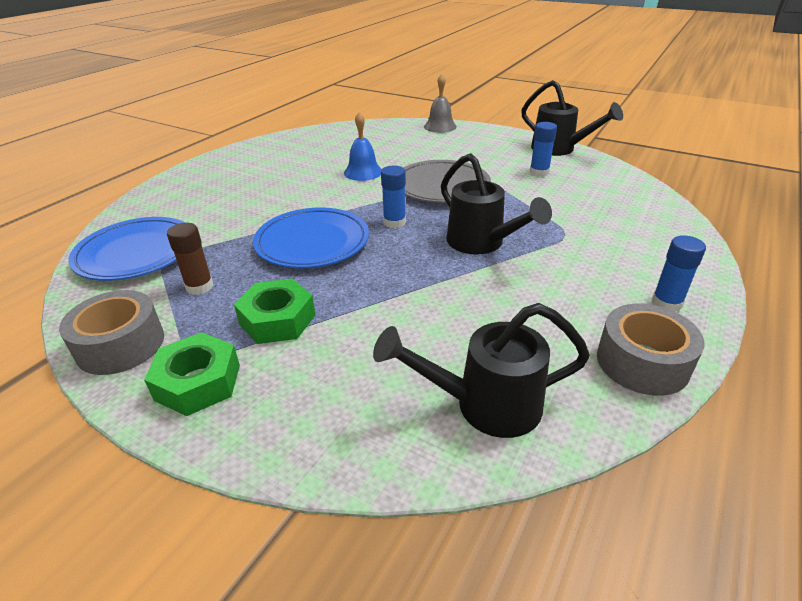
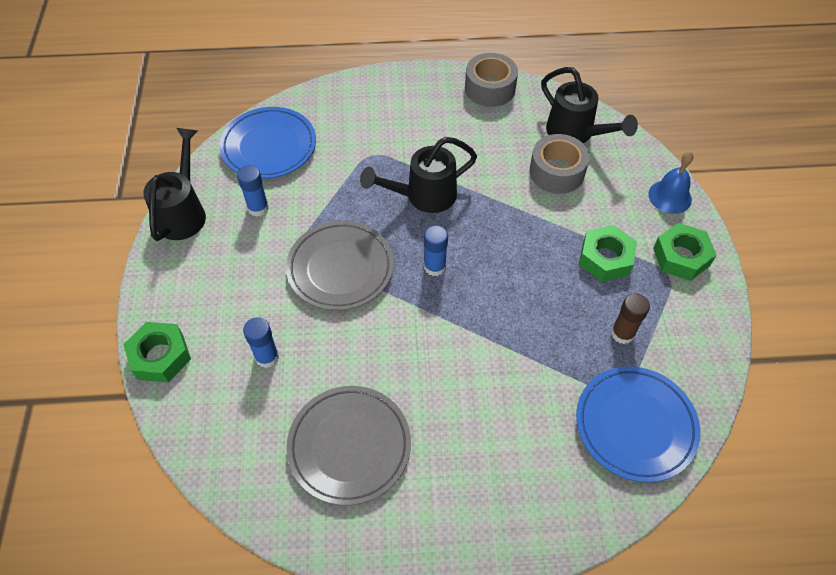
camera: 125 degrees left, 20 degrees up
(120, 345) = (704, 324): grey tape -> grey tape (556, 172)
(306, 157) = (349, 446): none -> grey plate
(312, 243) = (510, 303): blue plate -> blue plate (269, 146)
(363, 172) = (352, 355): blue bell -> blue bell (670, 196)
(440, 126) = (160, 356): grey bell -> green nut
(481, 243) = (423, 196): black watering can -> black watering can turned 135 degrees counterclockwise
(666, 303) = (424, 89): blue glue stick -> blue glue stick (267, 357)

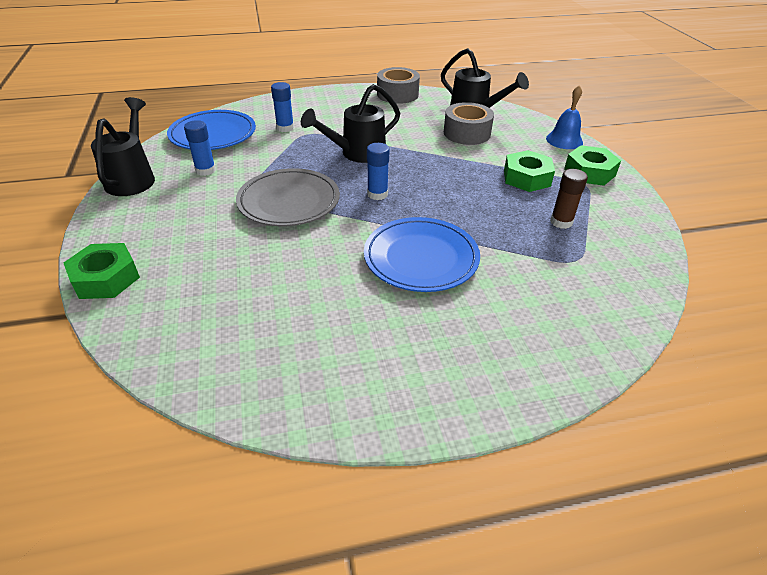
camera: 10 degrees left, 15 degrees down
(267, 357) = (222, 268): blue glue stick -> blue glue stick (285, 128)
(349, 446) = (319, 328): grey plate -> none
(635, 425) = (600, 282): blue plate -> blue plate (421, 258)

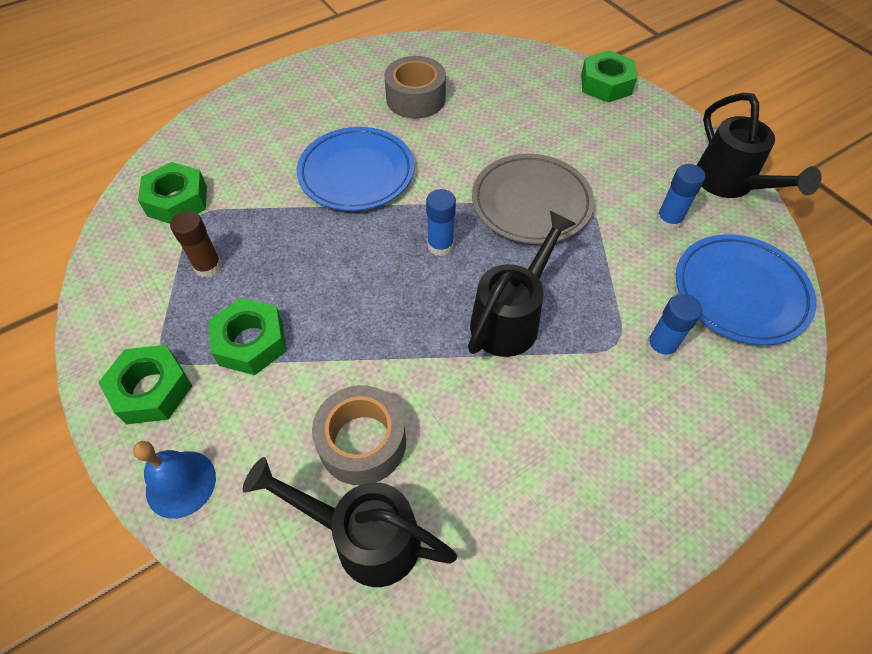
camera: 160 degrees right, 15 degrees up
(397, 94) = (551, 563): grey tape -> grey tape (415, 99)
(599, 277) = (177, 201): none -> green nut

